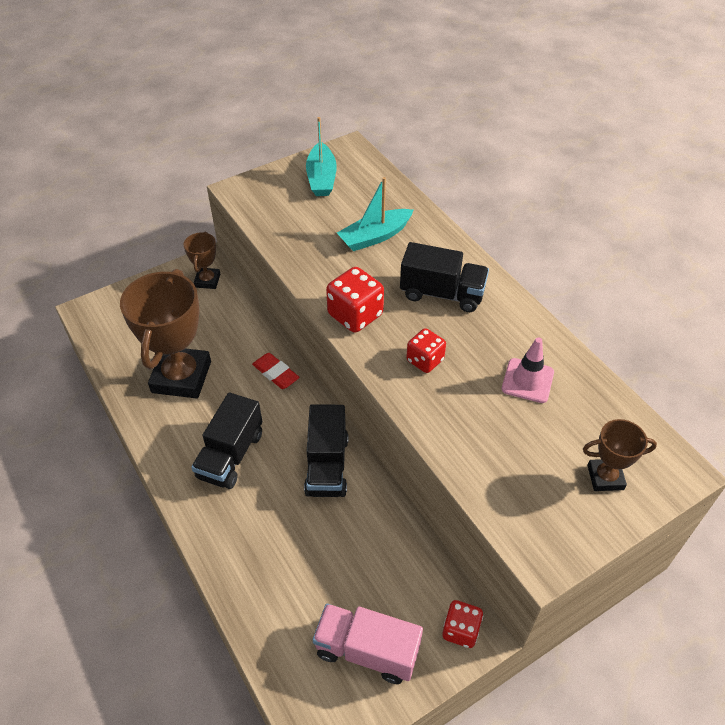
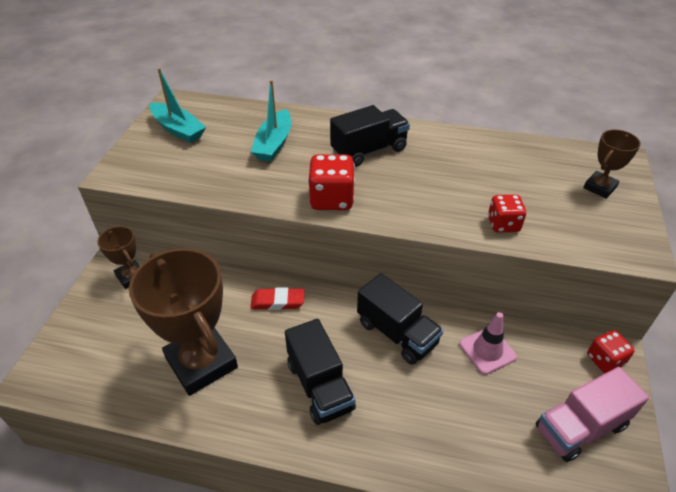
camera: 45 degrees left, 5 degrees down
(425, 360) = (417, 195): red dice -> red dice (503, 224)
(527, 380) = (489, 166): pink traffic cone -> pink traffic cone (487, 350)

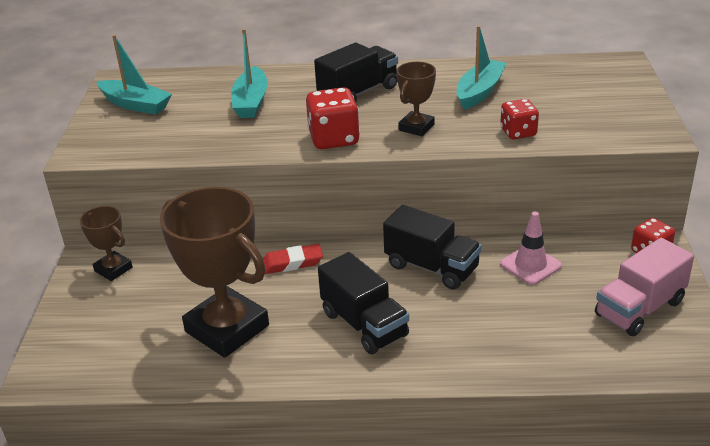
camera: 10 degrees left, 10 degrees down
(478, 169) = (479, 92): none -> turquoise boat
(599, 187) = (606, 89): brown trophy -> brown trophy (416, 127)

